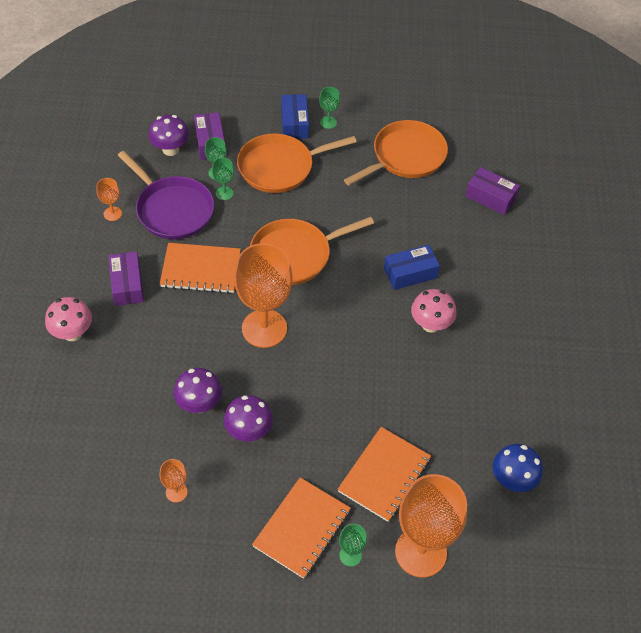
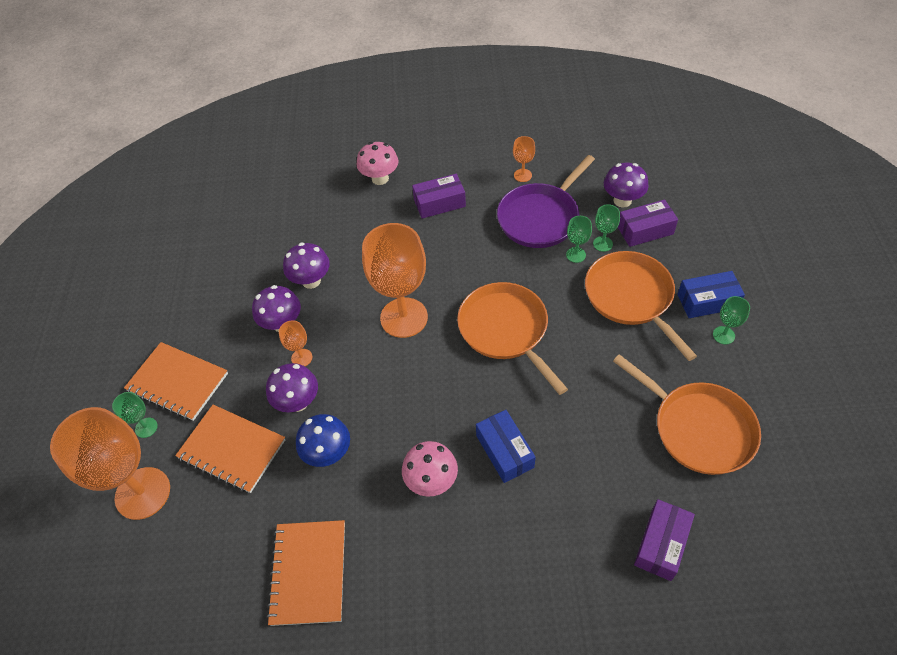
camera: 90 degrees right, 0 degrees up
(176, 492) = (220, 281): orange goblet -> orange goblet (301, 358)
(201, 270) = (468, 253): orange notebook -> orange notebook (309, 573)
(342, 419) = (298, 402): none -> purple mushroom
(512, 480) = (221, 589): blue mushroom -> blue mushroom (328, 453)

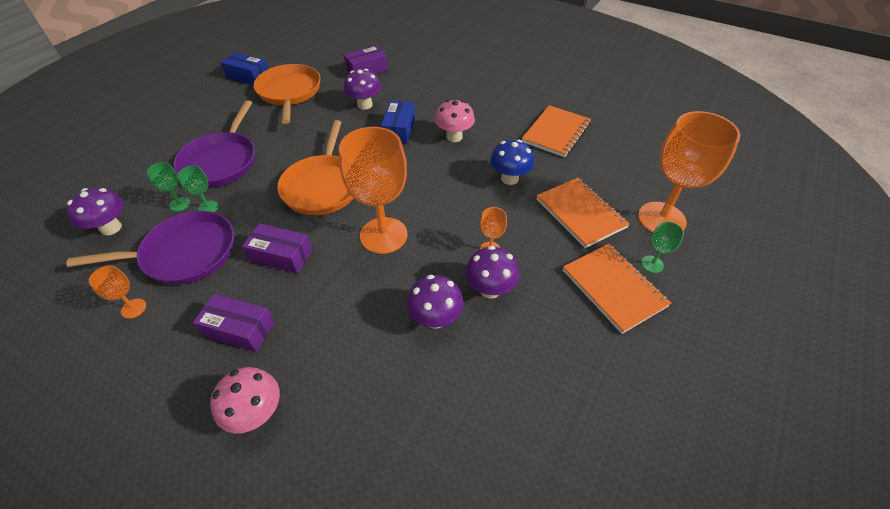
camera: 150 degrees left, 5 degrees down
(298, 402) = (513, 219): purple mushroom -> purple mushroom (364, 105)
(631, 297) = (221, 161): orange pan -> purple pan
(645, 230) = (139, 196): purple box -> purple box (281, 256)
(707, 301) = (186, 136): blue box -> blue box (248, 76)
(723, 335) = (209, 117): green goblet -> none

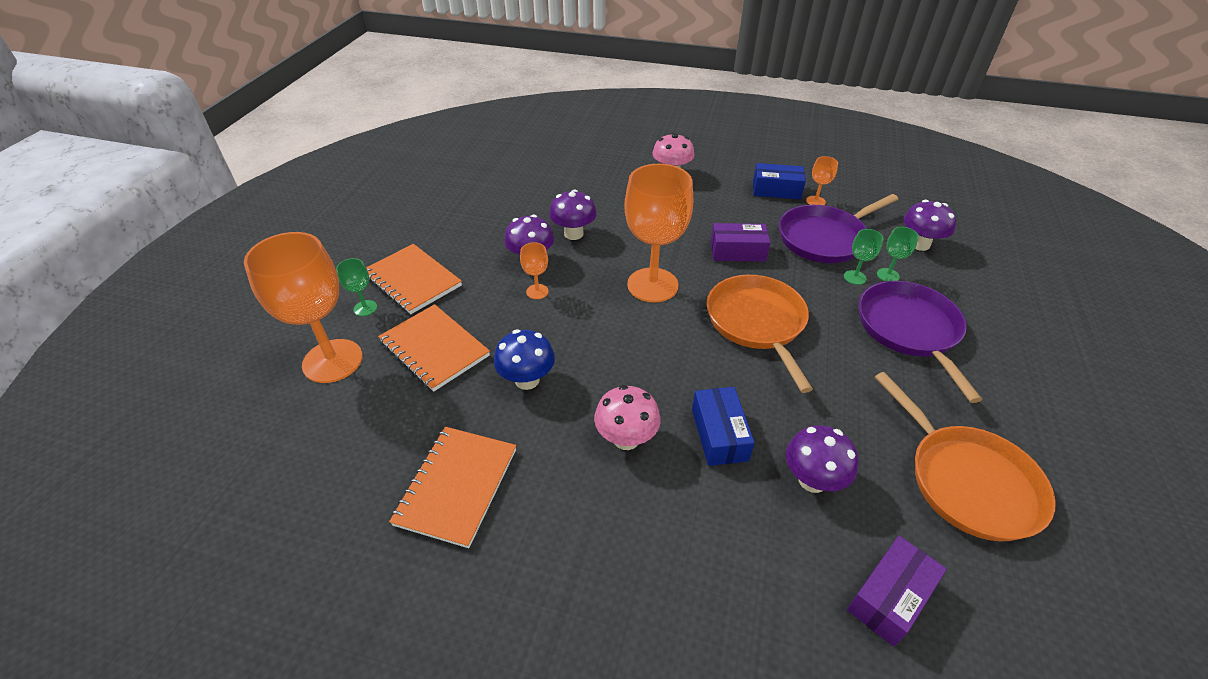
camera: 165 degrees right, 5 degrees down
(239, 329) = (723, 204): purple box -> none
(248, 76) = (1090, 509): blue box -> blue box (776, 190)

